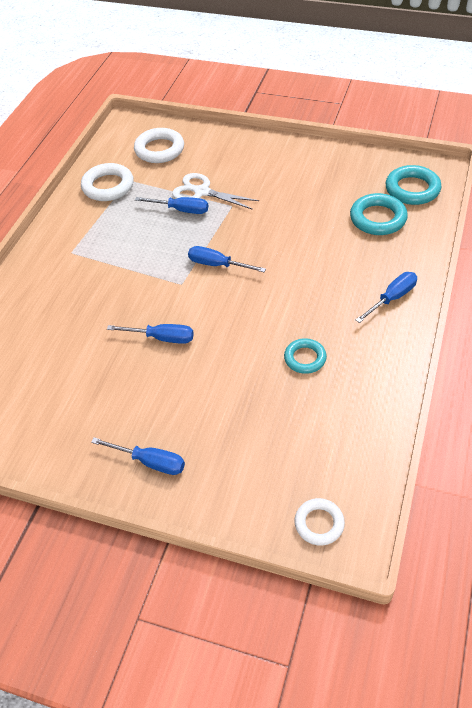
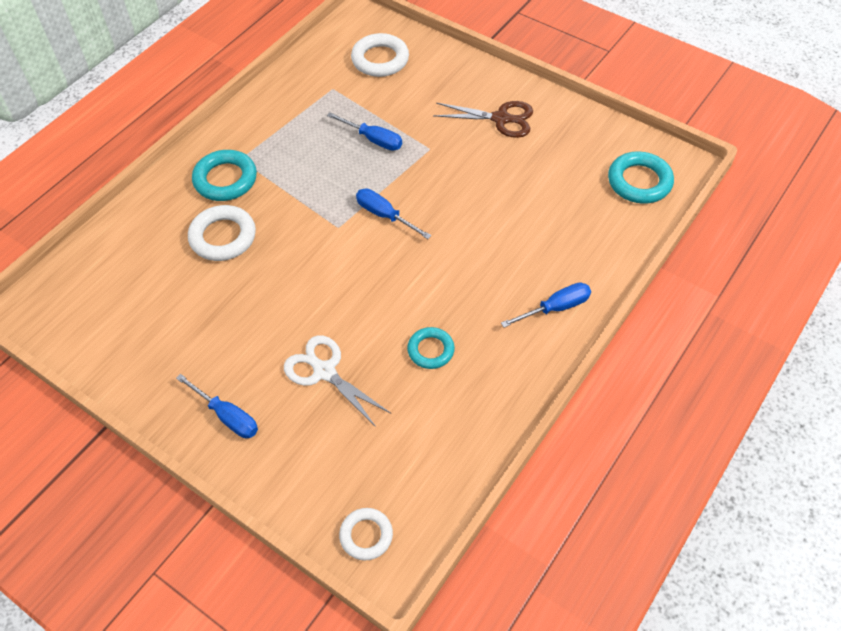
camera: 15 degrees right, 5 degrees up
(108, 186) = (308, 90): white ring -> white ring (223, 237)
(162, 338) = (293, 283): blue screwdriver -> none
(202, 192) = (404, 123): white scissors -> white scissors (324, 371)
(280, 170) = (501, 119): none -> brown scissors
(378, 218) = (583, 207): turquoise ring -> turquoise ring (225, 179)

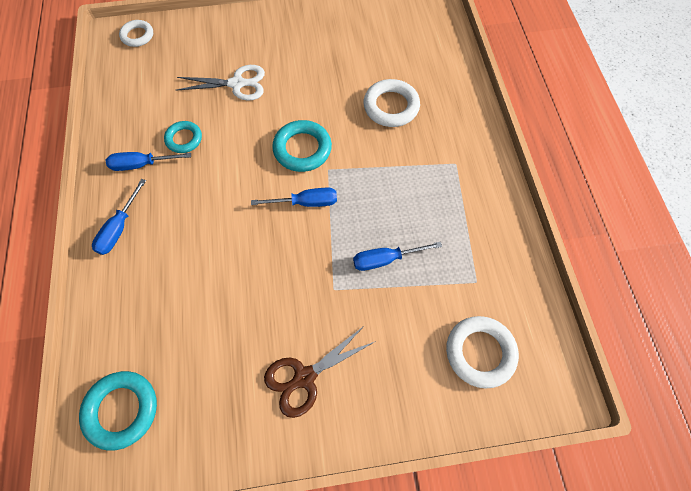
camera: 135 degrees right, 10 degrees up
(225, 179) = (443, 141): turquoise ring -> turquoise ring (302, 149)
(227, 416) = (265, 30): blue screwdriver -> blue screwdriver (142, 164)

